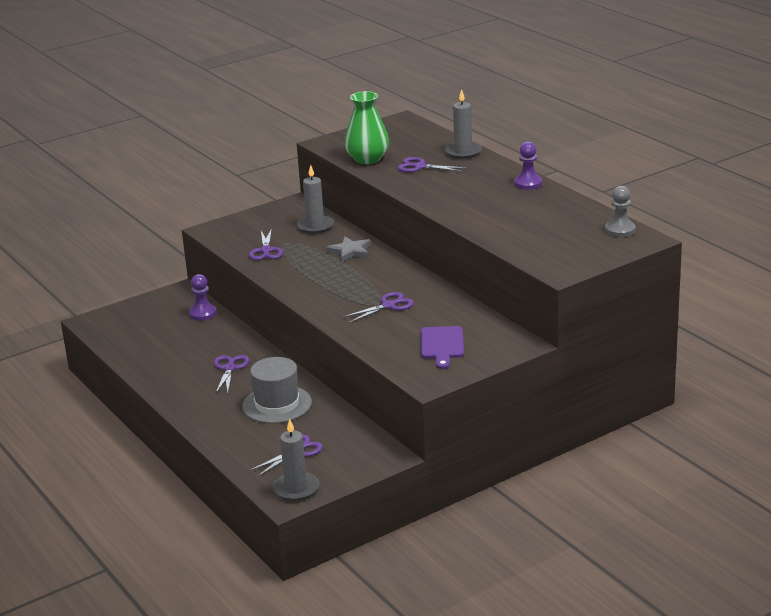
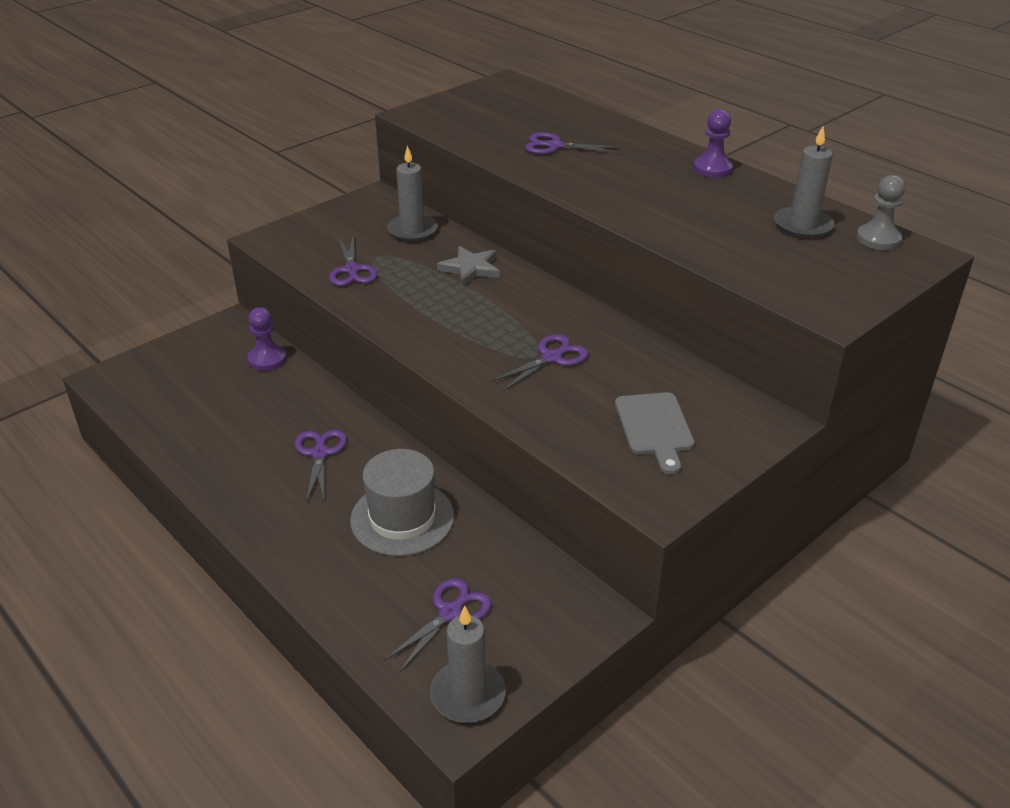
camera: 10 degrees left, 10 degrees up
(367, 159) = (479, 136): green vase -> none
(442, 345) = (654, 428): purple cutting board -> grey cutting board
(463, 152) = (604, 125): grey candle -> grey candle (803, 225)

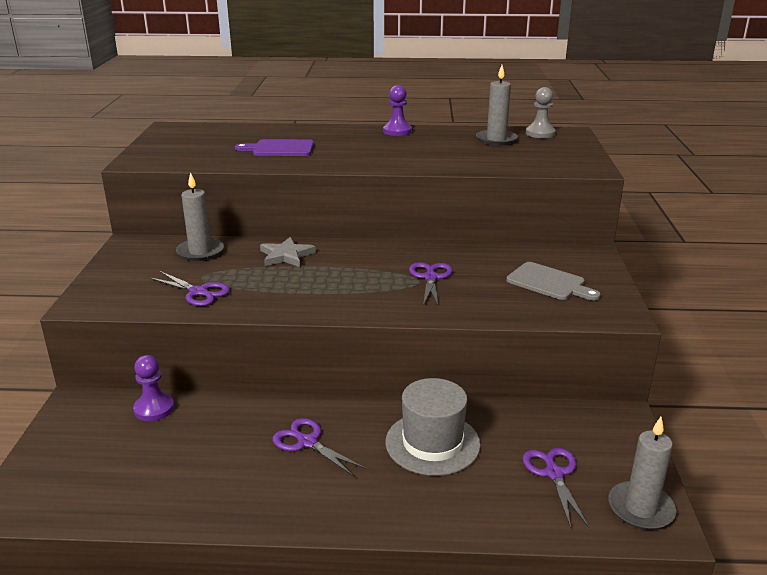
camera: 45 degrees left, 10 degrees down
(554, 146) = (280, 149): purple scissors -> purple cutting board

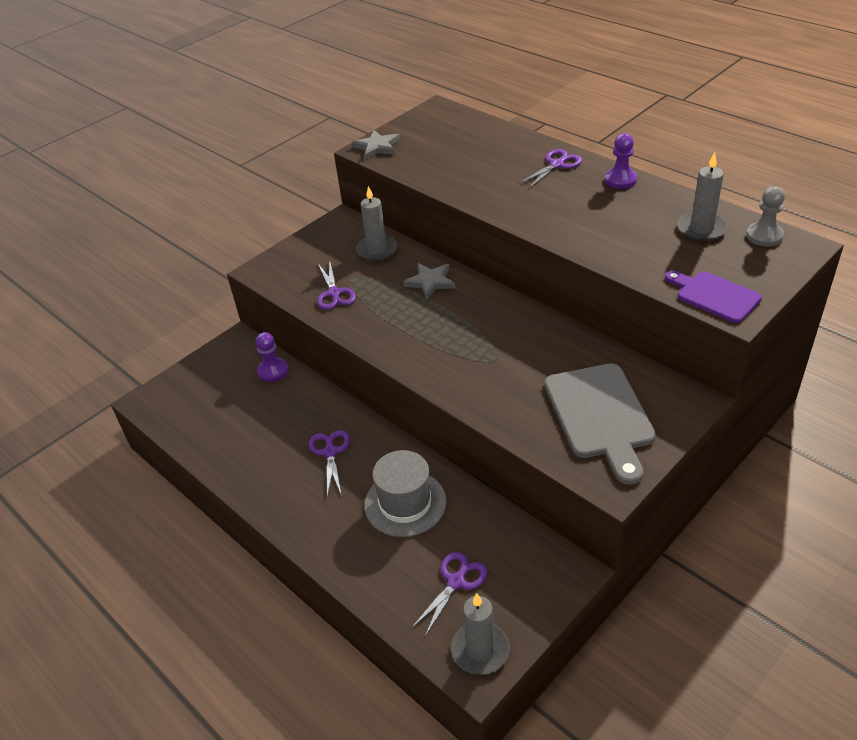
camera: 45 degrees right, 15 degrees up
(146, 158) = (377, 147): none -> grey star
(280, 149) = (487, 170): purple cutting board -> purple cutting board (714, 296)
(430, 277) = (509, 359): purple scissors -> purple scissors (557, 164)
(549, 283) = (600, 416): grey cutting board -> grey cutting board, size x1.62

